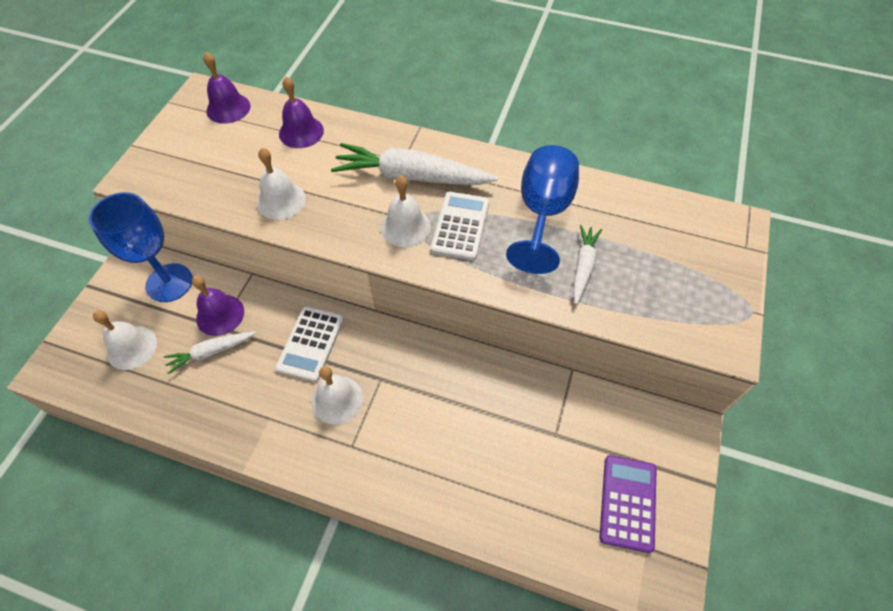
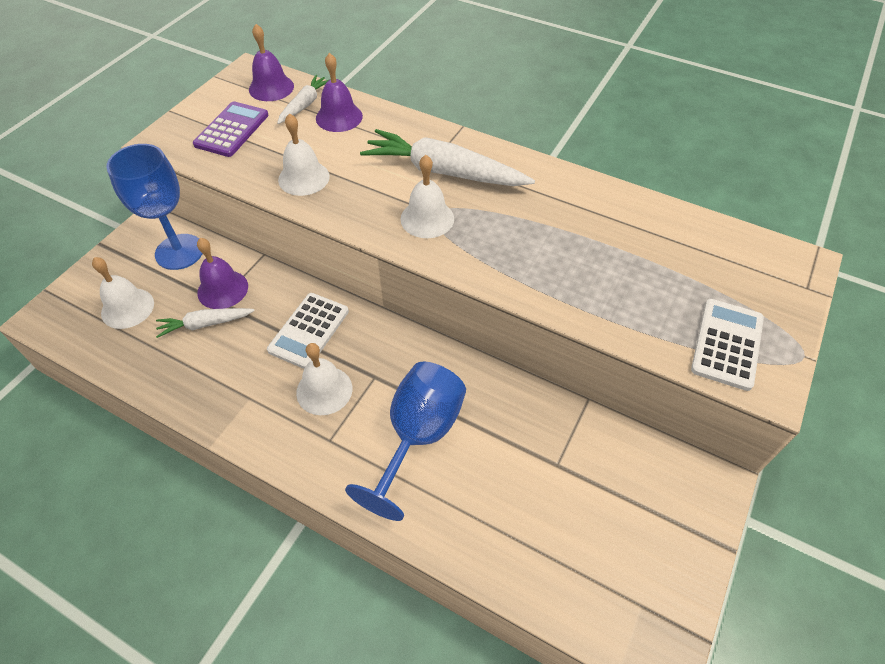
camera: 10 degrees right, 5 degrees down
(460, 226) = (486, 225): white calculator -> white calculator (727, 344)
(542, 214) = (578, 224): blue goblet -> blue goblet (418, 436)
(583, 266) = (614, 282): white carrot -> white carrot (305, 104)
(627, 502) = (627, 552): purple calculator -> purple calculator (232, 130)

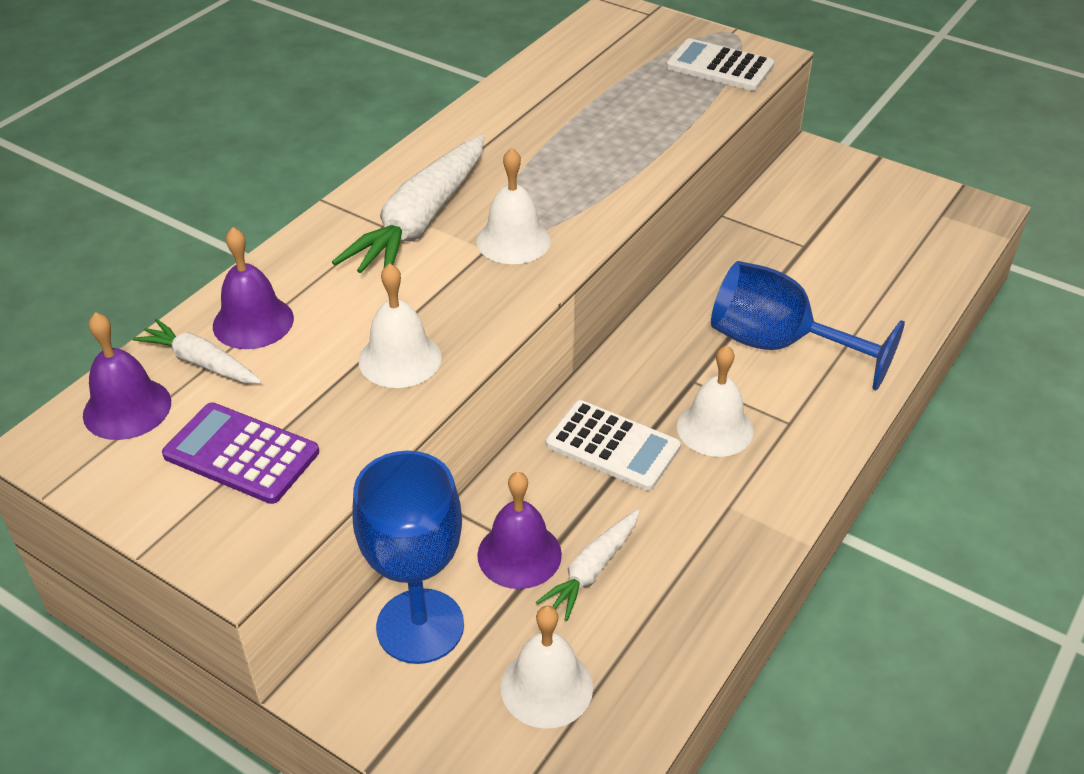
camera: 85 degrees left, 10 degrees down
(205, 324) = (592, 570): white carrot -> white carrot turned 45 degrees clockwise

